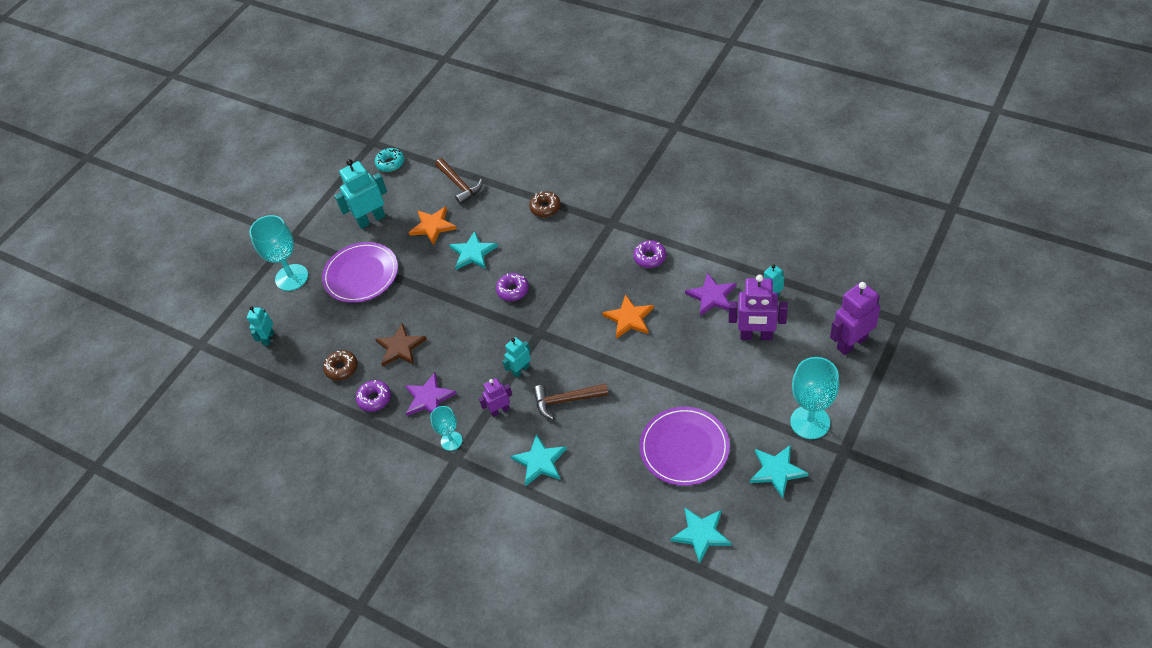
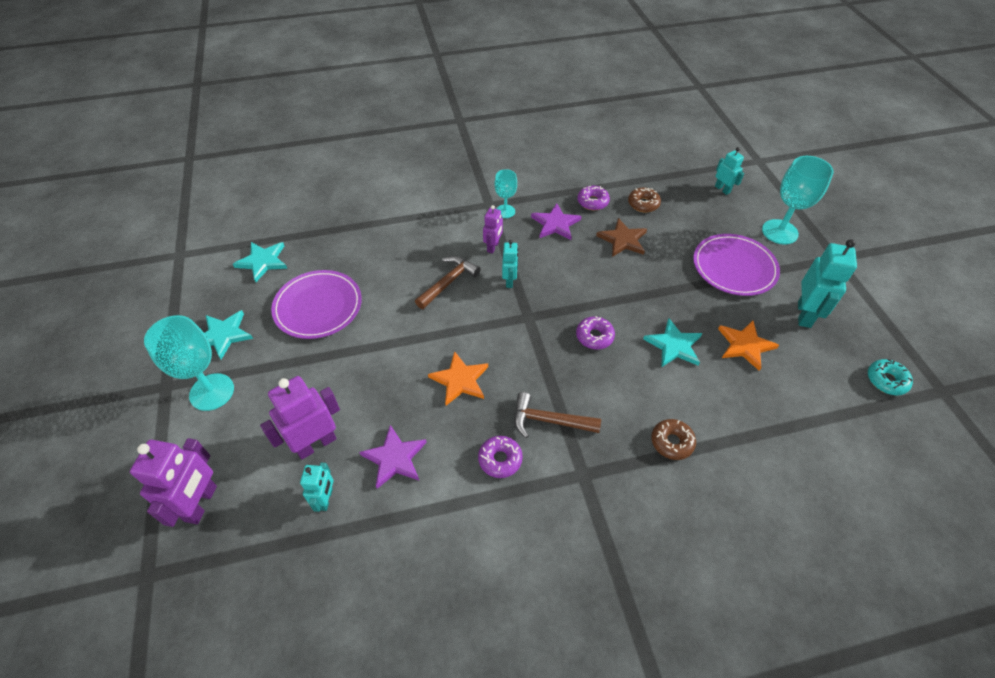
camera: 130 degrees right, 0 degrees up
(459, 185) = (788, 406): brown hammer -> brown hammer (549, 421)
(540, 462) = (426, 235): turquoise star -> none

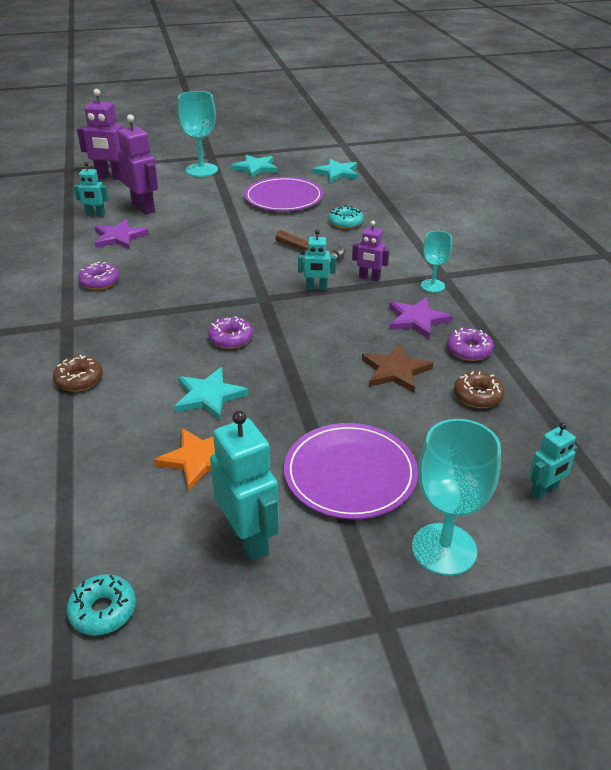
camera: 90 degrees right, 15 degrees down
(386, 258) = (345, 223): none -> turquoise donut
(460, 380) = (189, 262): orange star -> none
(549, 421) = (130, 307): brown hammer -> none
(804, 314) = (249, 538): turquoise robot -> turquoise robot turned 135 degrees counterclockwise

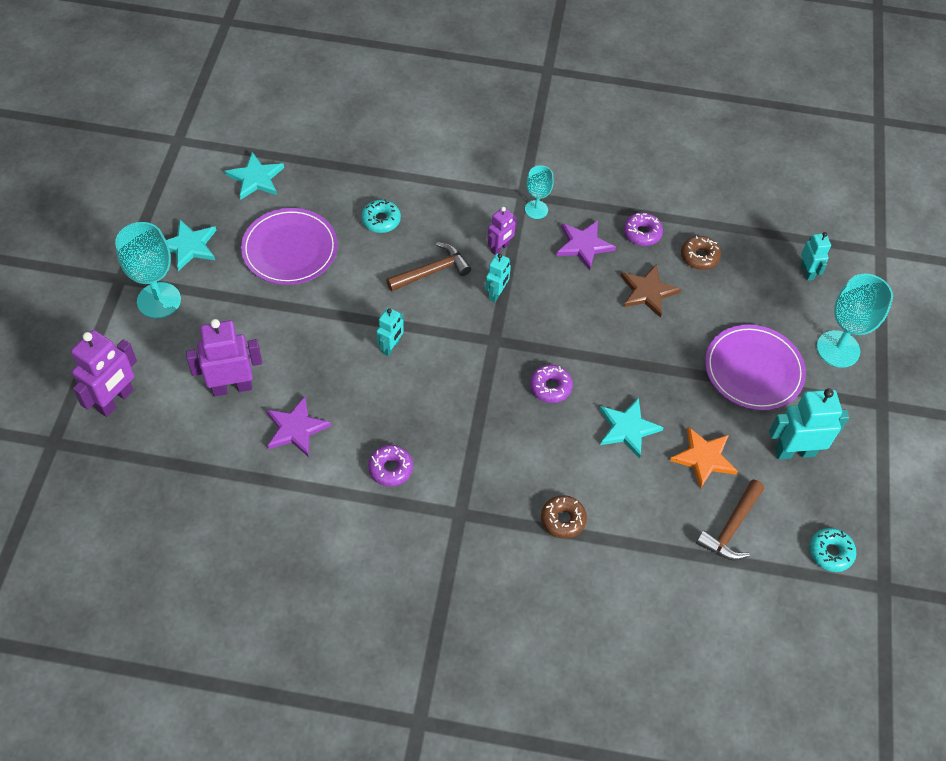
camera: 70 degrees left, 20 degrees up
(95, 215) = (220, 440): turquoise robot -> turquoise robot (391, 347)
(110, 503) = (731, 527): none -> brown hammer

